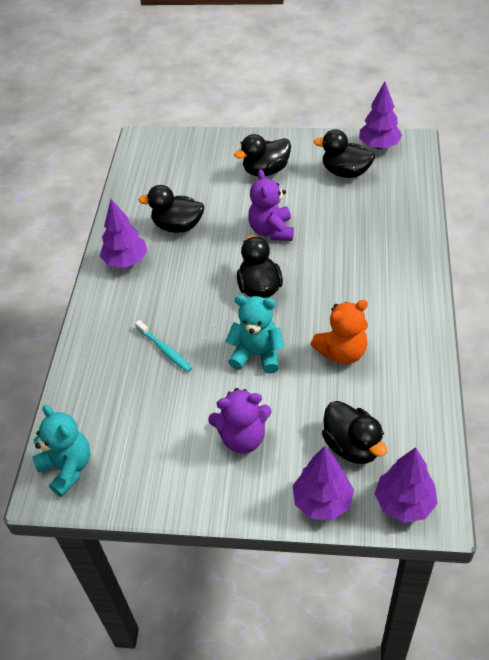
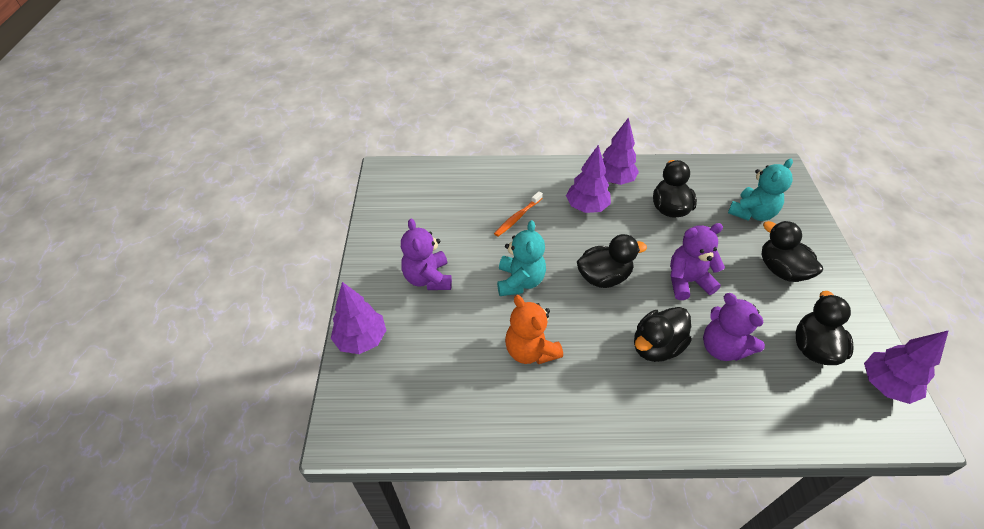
camera: 80 degrees right, 0 degrees up
(67, 468) = (402, 178): turquoise teddy bear -> turquoise teddy bear (752, 213)
(165, 350) = (517, 217): turquoise toothbrush -> orange toothbrush
(343, 223) = (722, 347): none -> purple teddy bear
(352, 446) = (418, 361): black duck -> black duck (656, 346)
(404, 503) = (354, 406): purple tree -> purple tree (586, 207)

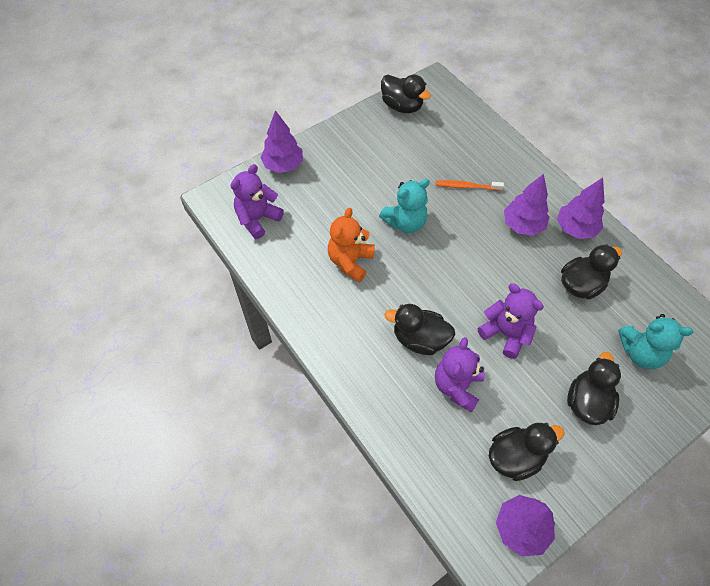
camera: 55 degrees right, 10 degrees up
(428, 278) = (360, 168): purple teddy bear -> purple teddy bear (257, 219)
(603, 277) = (457, 273): black duck -> black duck (402, 106)

